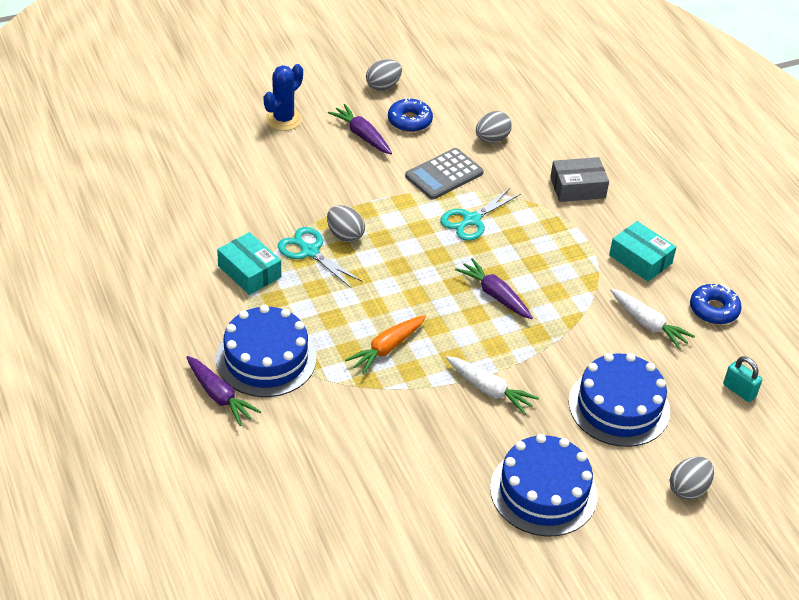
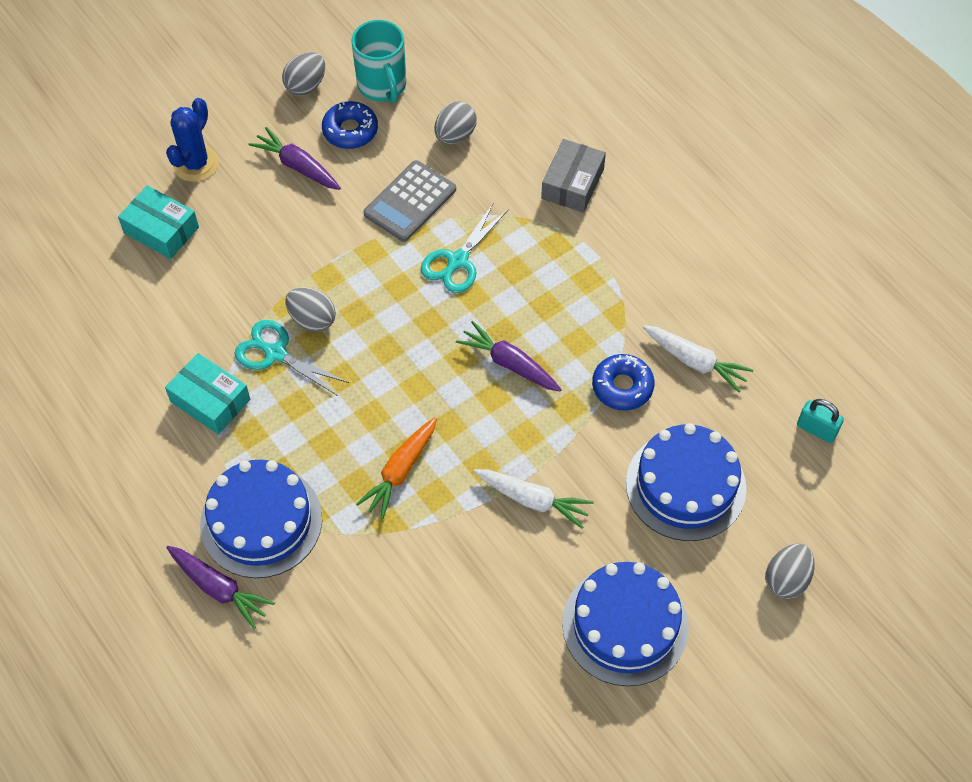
camera: 10 degrees left, 15 degrees up
(443, 98) = (382, 86): none -> turquoise mug
(577, 188) = (572, 184): grey box -> grey box turned 45 degrees counterclockwise
(640, 259) = (667, 271): turquoise box -> turquoise box (161, 230)
(714, 309) = (766, 322): blue donut -> blue donut (622, 387)

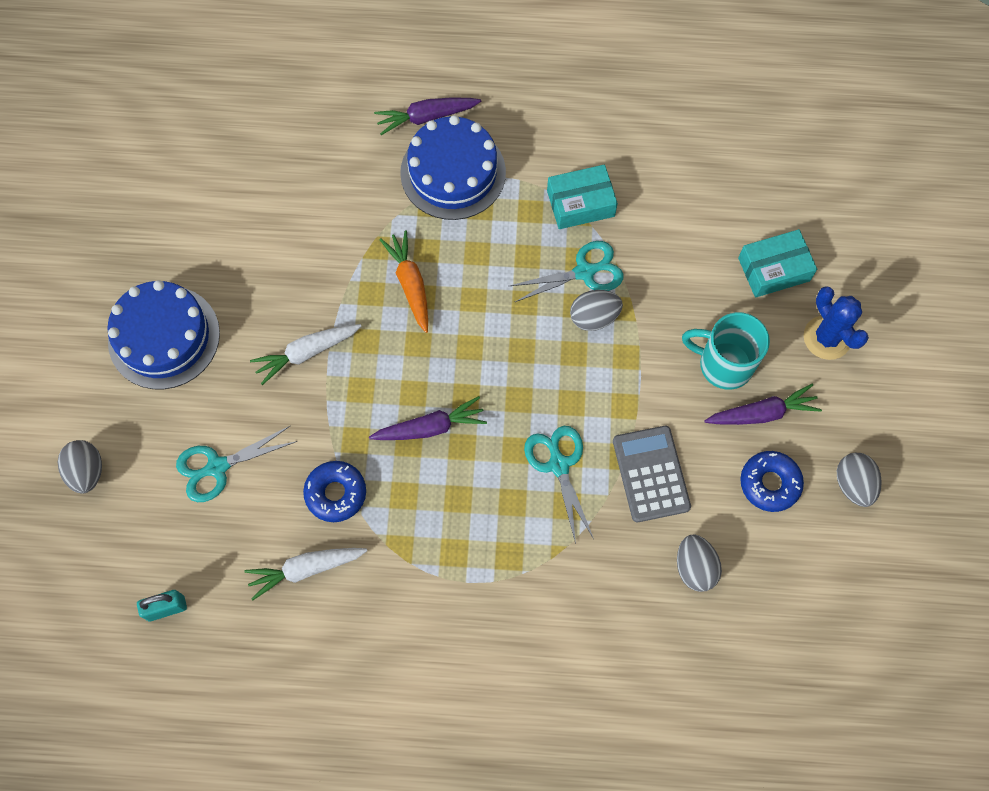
camera: 130 degrees right, 10 degrees up
(382, 86) = (802, 549): turquoise mug -> turquoise mug (723, 364)
(572, 184) = (559, 624): grey box -> none
(685, 486) = (217, 467): blue cake -> turquoise scissors

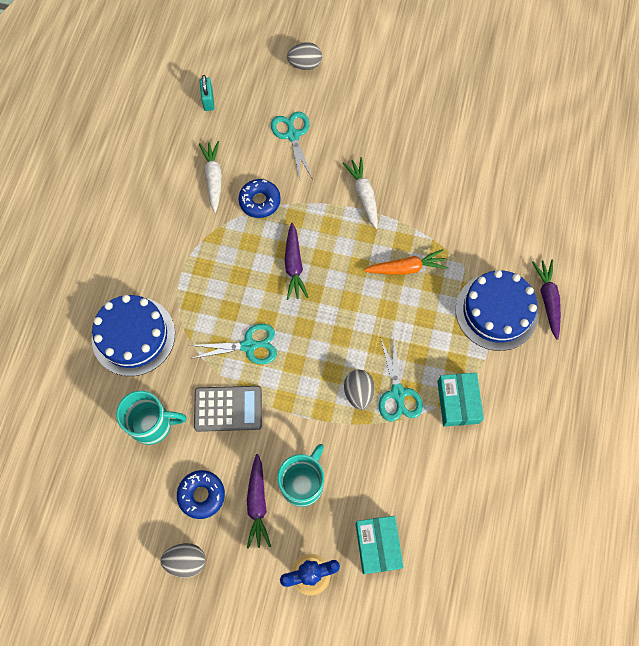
camera: 100 degrees right, 0 degrees up
(164, 337) = (390, 112): blue cake -> blue cake (133, 336)
(694, 567) = (153, 424): grey egg -> turquoise mug

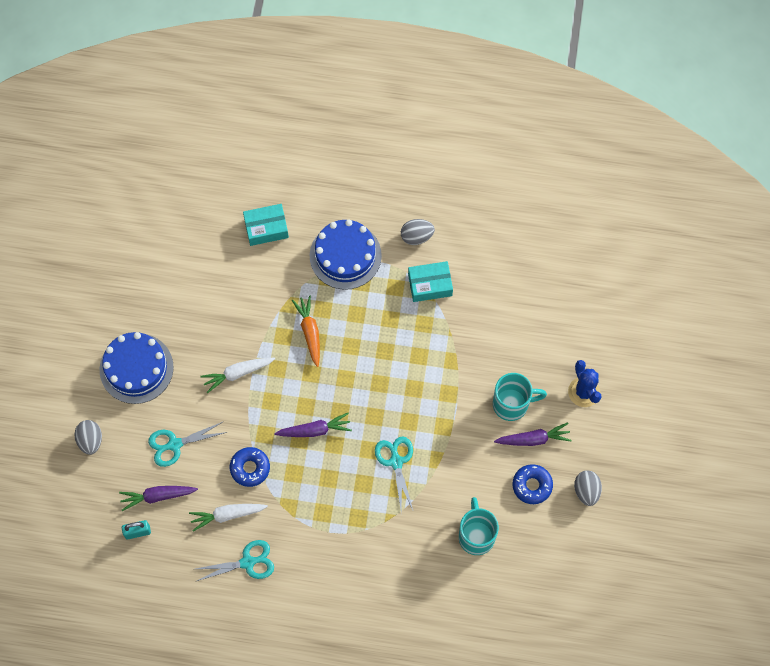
camera: 95 degrees left, 0 degrees up
(133, 336) = (396, 566): blue cake -> blue cake (136, 368)
(228, 408) = (455, 473): grey calculator -> none
(303, 483) = (512, 404): turquoise mug -> turquoise mug turned 150 degrees clockwise
(358, 393) = (430, 365): grey egg -> grey egg (416, 236)
(378, 545) = (555, 342): turquoise box -> turquoise box (266, 228)
(398, 393) = (427, 333): turquoise scissors -> turquoise scissors (247, 562)
(548, 300) = (331, 214): purple carrot -> purple carrot (157, 496)

